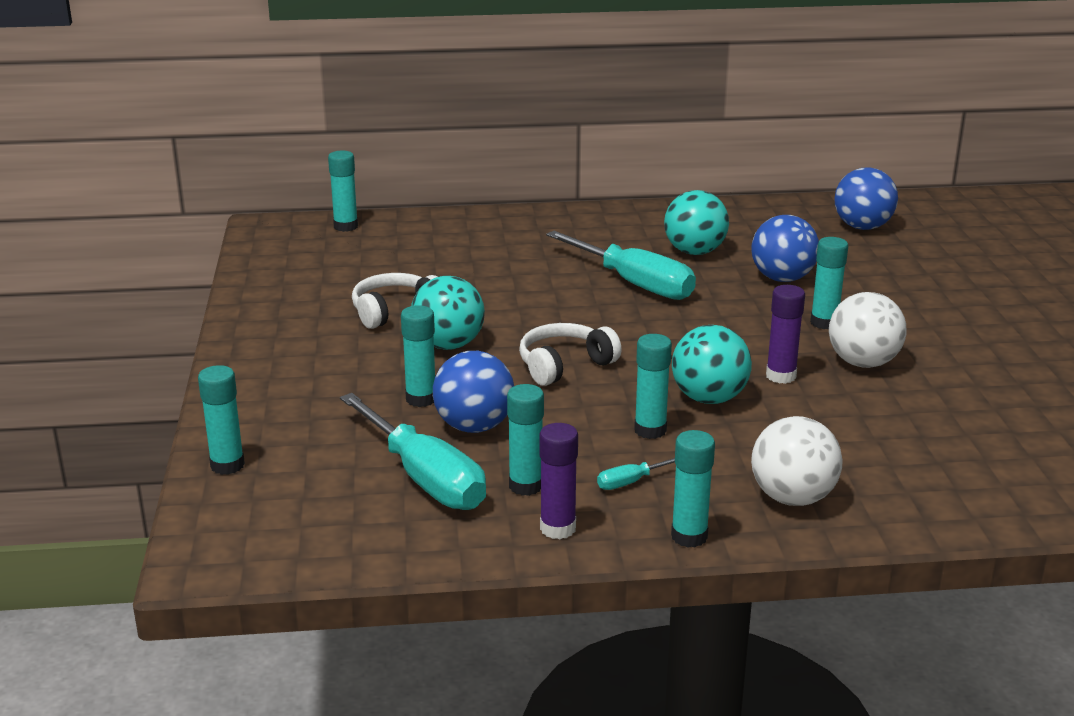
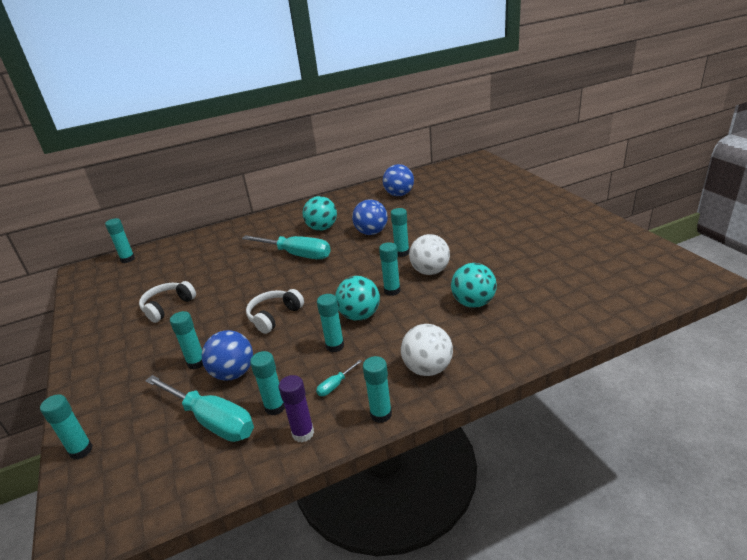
camera: 15 degrees left, 5 degrees up
(448, 345) = (204, 321): turquoise ball -> turquoise ball (473, 303)
(781, 376) = (392, 291): purple glue stick -> turquoise glue stick

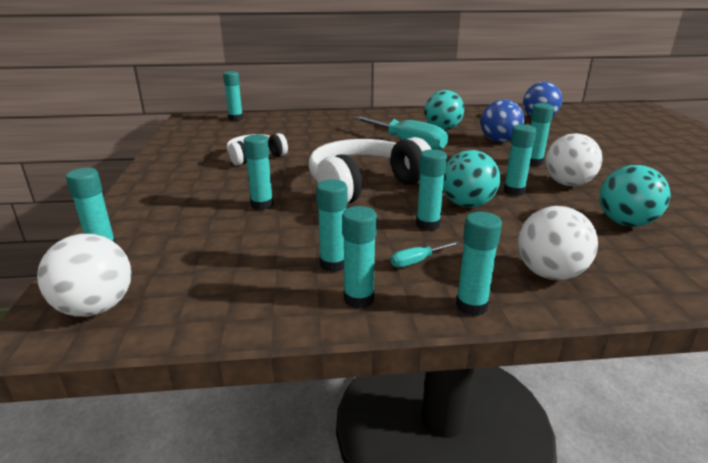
camera: 15 degrees right, 5 degrees down
(108, 506) = (96, 308): none -> white ball
(212, 421) = (254, 259): turquoise screwdriver -> none
(233, 373) = (298, 222): blue ball -> none
(274, 316) = (364, 185): white headphones -> white headphones, size x1.77
(303, 433) = (359, 299): purple glue stick -> turquoise glue stick

